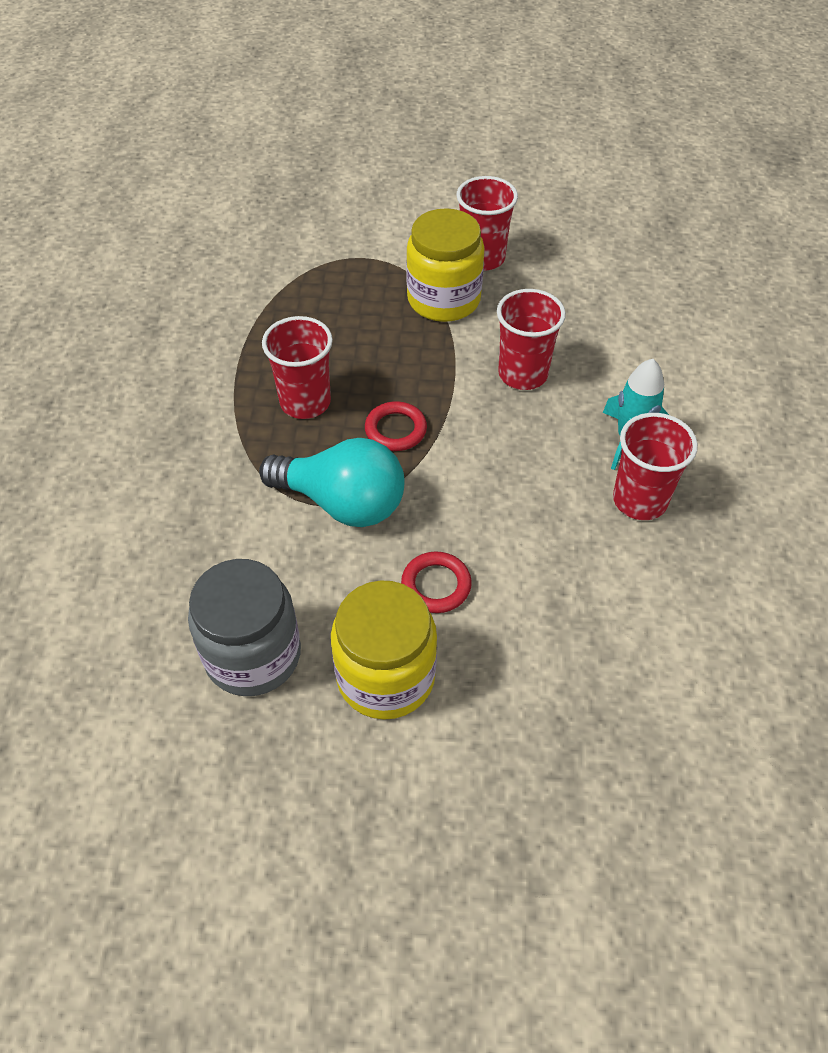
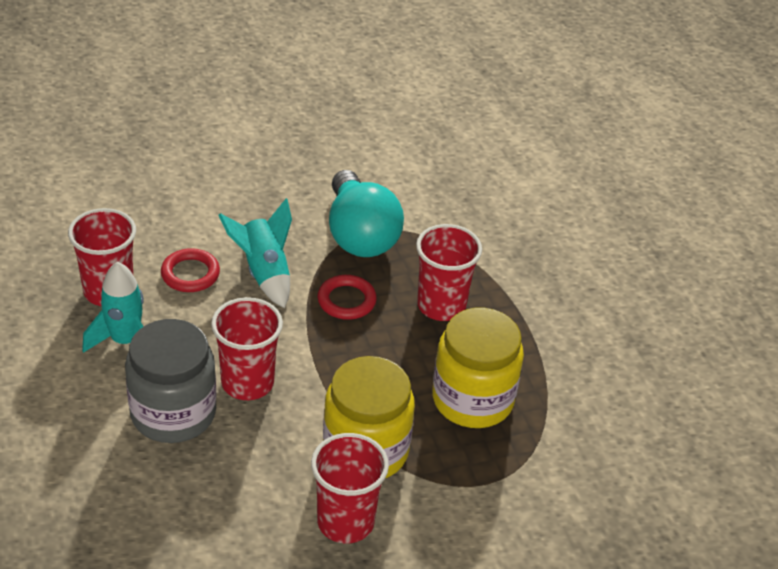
camera: 155 degrees right, 10 degrees down
(253, 655) = (366, 136): grey jar -> grey jar (173, 413)
(342, 503) = (360, 235): turquoise light bulb -> turquoise light bulb turned 105 degrees counterclockwise
(386, 676) = (271, 143): yellow jar -> yellow jar (472, 399)
(436, 585) = (259, 198): red ring -> red ring (190, 274)
(467, 481) = (264, 273): none -> turquoise rocket

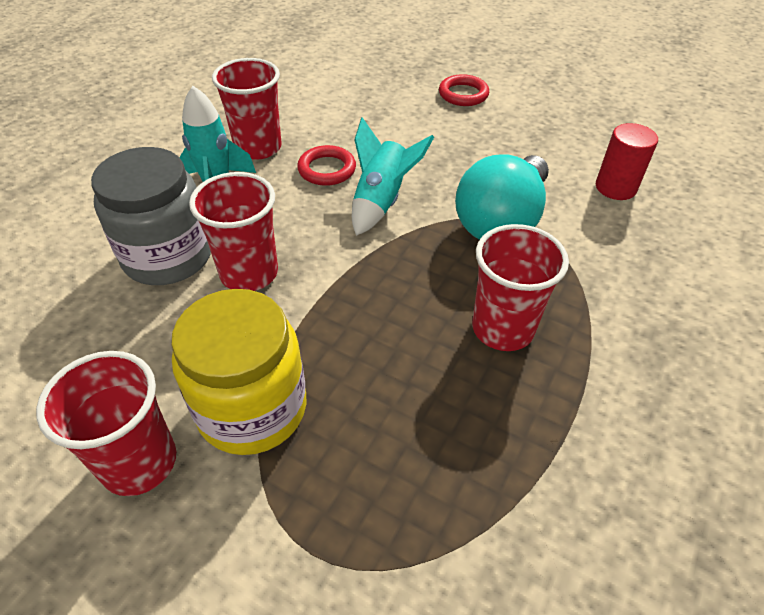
camera: 50 degrees right, 5 degrees up
(346, 300) = (418, 265): red ring -> red ring (463, 94)
(401, 163) = (615, 187): none -> red cylinder
(472, 399) = (417, 445): yellow jar -> none

